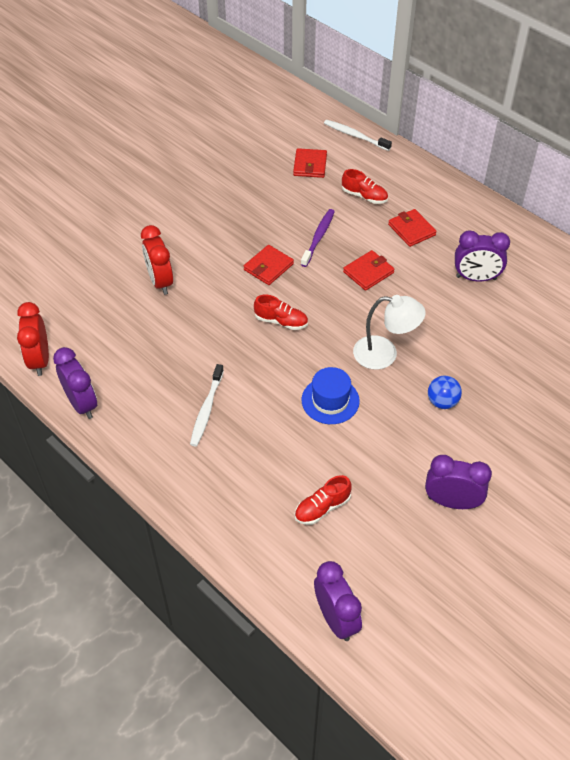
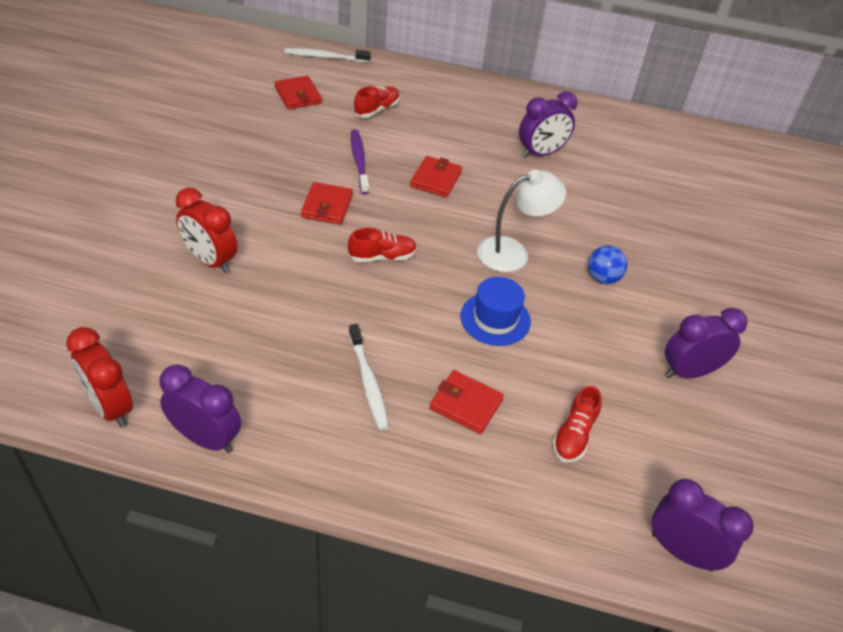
camera: 35 degrees left, 5 degrees down
(364, 196) = (377, 110): red shoe -> red shoe turned 45 degrees counterclockwise
(411, 230) = (447, 127): red wallet -> red wallet (466, 404)

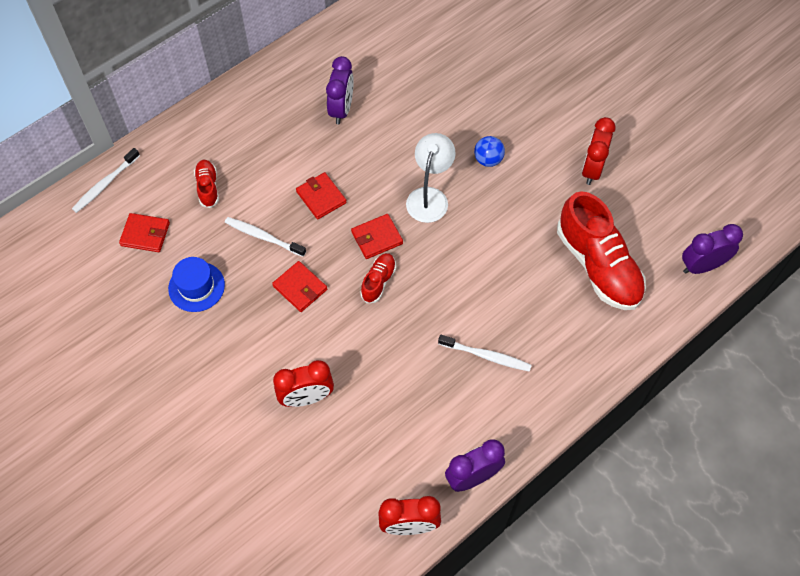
camera: 50 degrees left, 15 degrees up
(359, 161) = (263, 237): purple toothbrush -> white toothbrush
(466, 404) = (539, 310): red wallet -> red wallet (377, 238)
(495, 319) = (481, 248): blue hat -> blue hat (196, 287)
(574, 435) = (598, 266): red shoe -> red shoe, size x2.15
(689, 372) = (592, 169): purple clock -> red clock

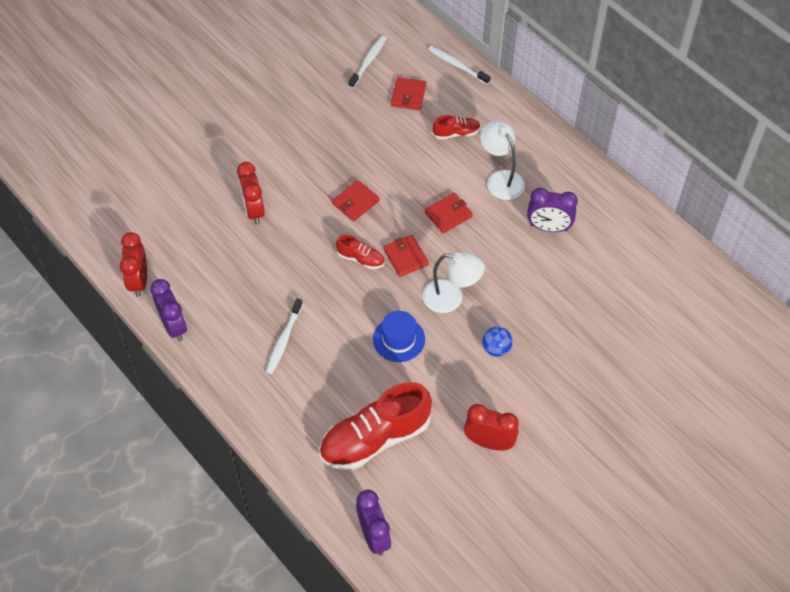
camera: 90 degrees right, 5 degrees down
(196, 287) = (358, 132): blue hat -> blue hat (399, 339)
(263, 237) = (406, 175): white toothbrush -> white toothbrush (368, 62)
(276, 148) = (500, 179): none -> white lamp

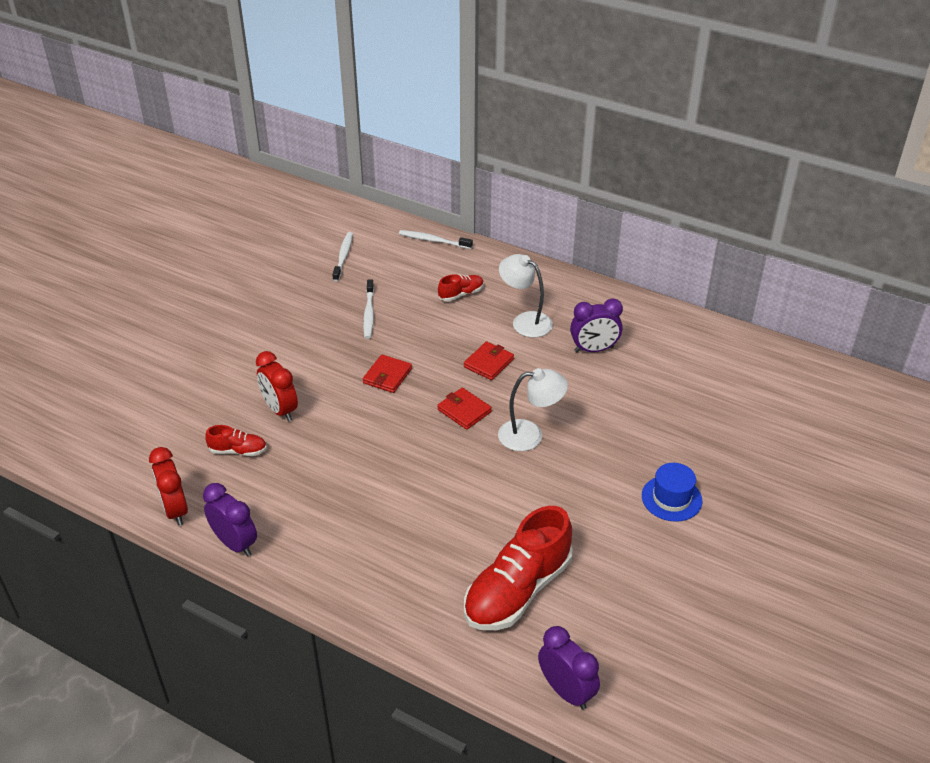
camera: 20 degrees left, 15 degrees down
(284, 340) = (369, 522): white toothbrush -> white toothbrush (369, 313)
(360, 259) = (417, 424): red shoe -> red shoe (238, 451)
(399, 339) = (495, 487): blue hat -> blue hat (671, 498)
(408, 95) = (397, 275): red wallet -> none
(489, 442) = (641, 557): red clock -> none
(496, 349) = (600, 467): blue ball -> none

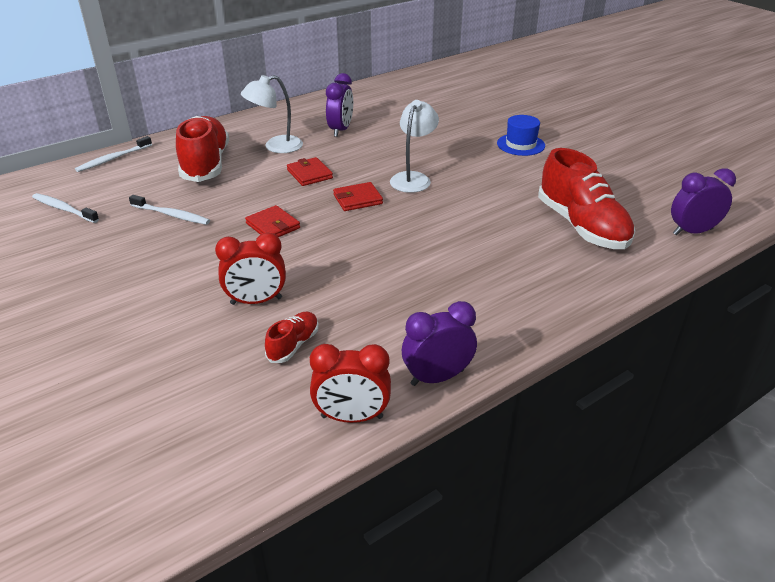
camera: 65 degrees left, 5 degrees down
(461, 294) = (206, 164): red shoe -> red shoe, size x2.15

